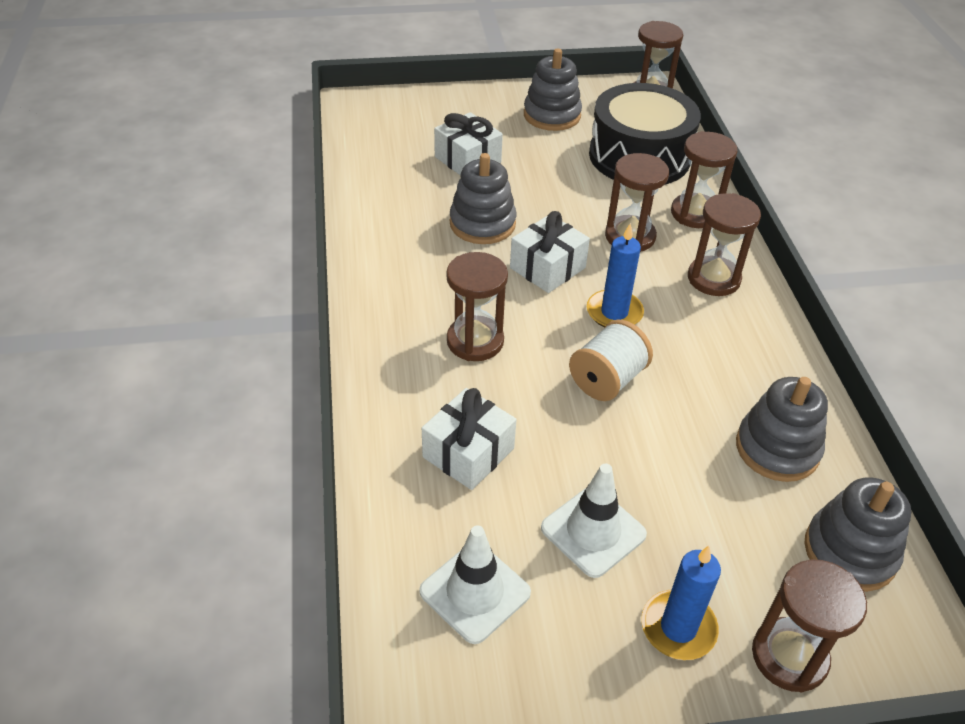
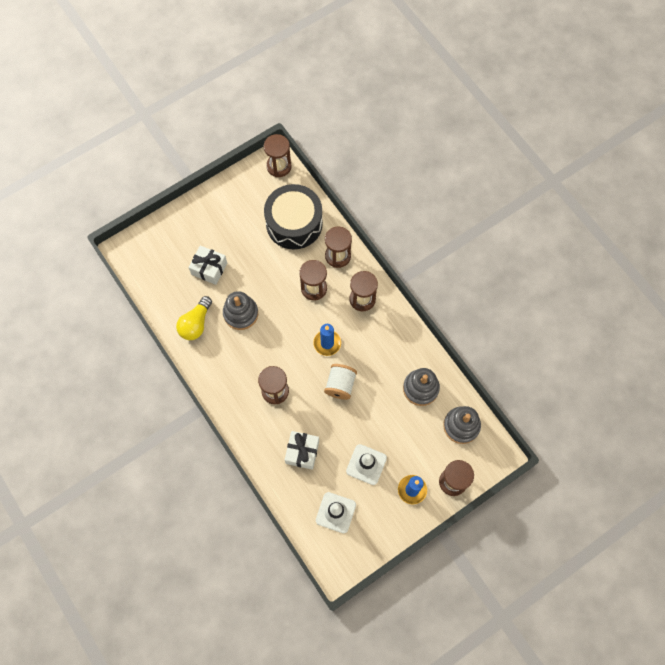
camera: 25 degrees left, 25 degrees up
(399, 210) = (196, 323): none -> yellow light bulb
(547, 268) = (285, 329): white gift -> none
(552, 115) = (235, 210): grey stacking toy -> none

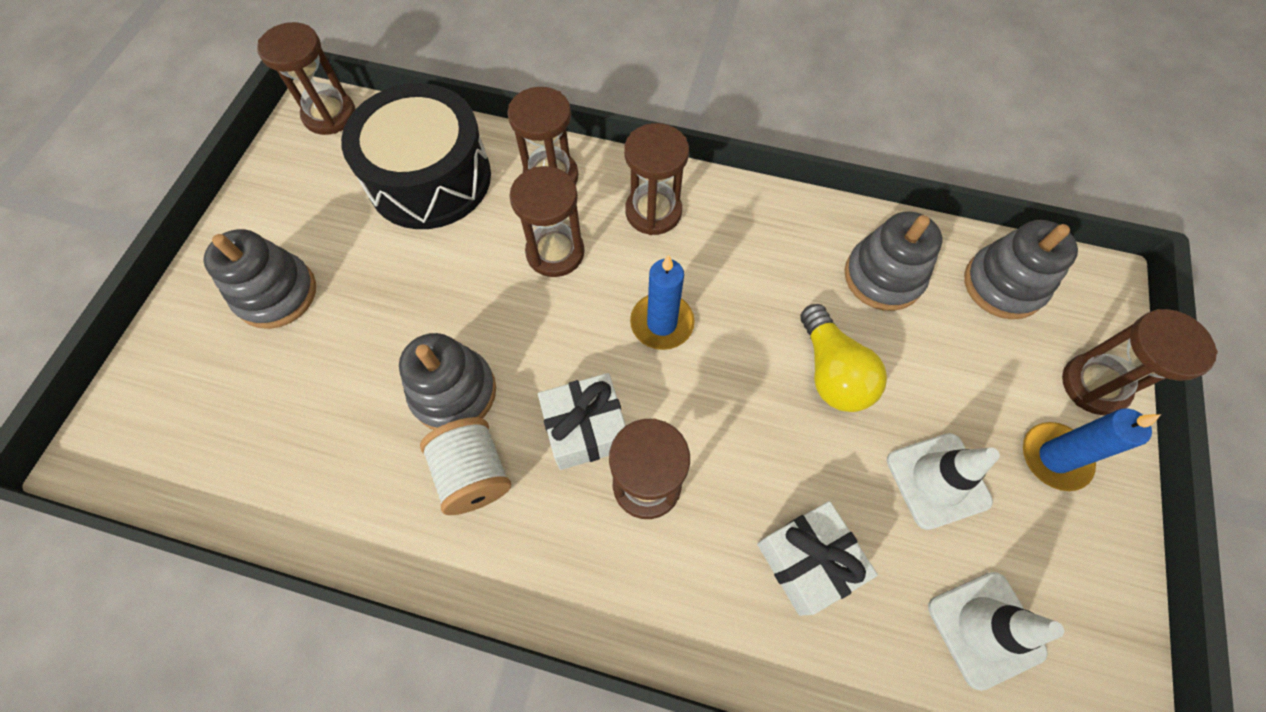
camera: 40 degrees left, 5 degrees down
(196, 323) = (373, 481): yellow light bulb -> yellow light bulb (831, 372)
(209, 269) = (323, 357): white gift -> white gift (586, 429)
(210, 232) = (276, 294): none -> grey stacking toy
(340, 385) = (752, 375): white spool -> white spool (473, 473)

